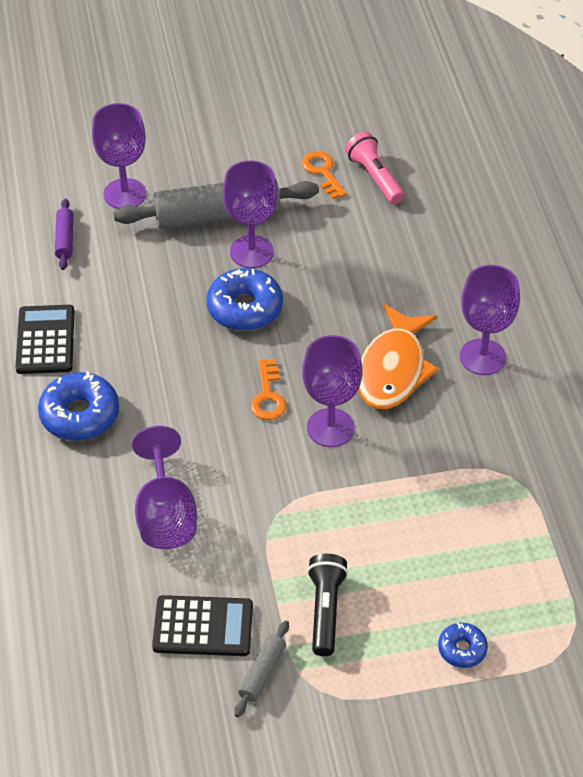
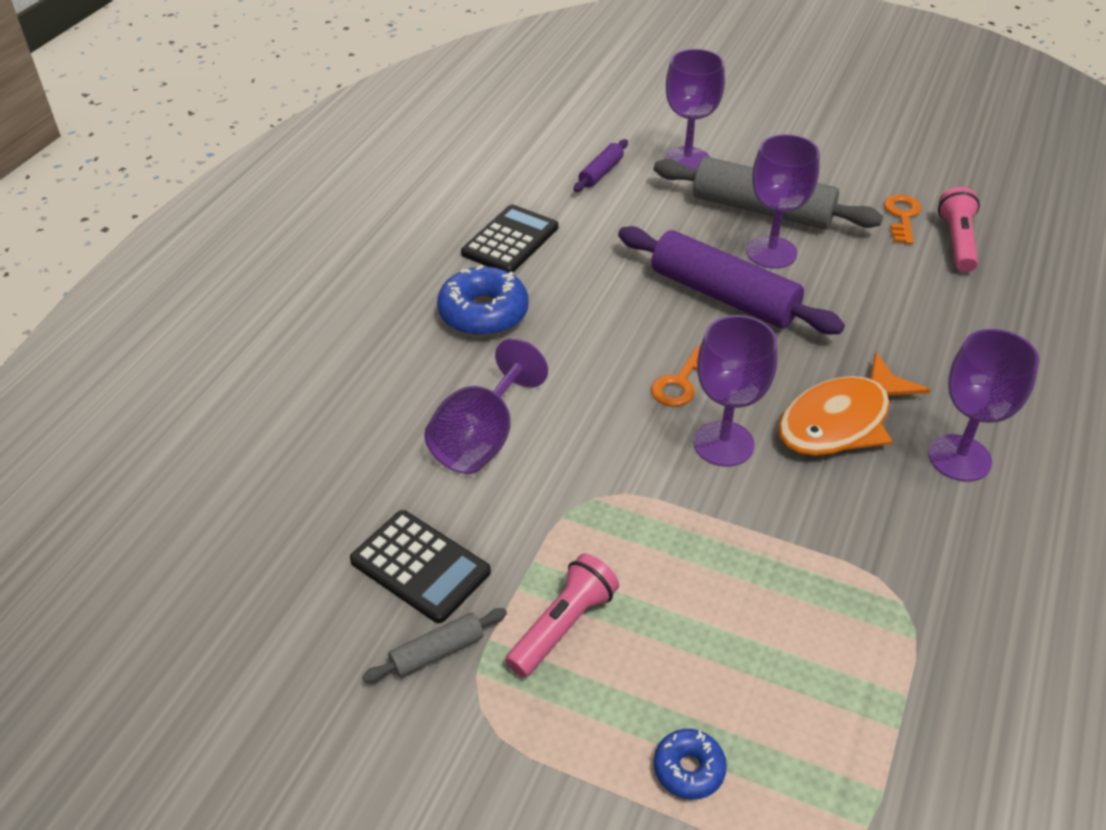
camera: 35 degrees right, 5 degrees down
(245, 308) = (723, 296): blue donut -> purple rolling pin
(325, 610) = (563, 626): black flashlight -> pink flashlight

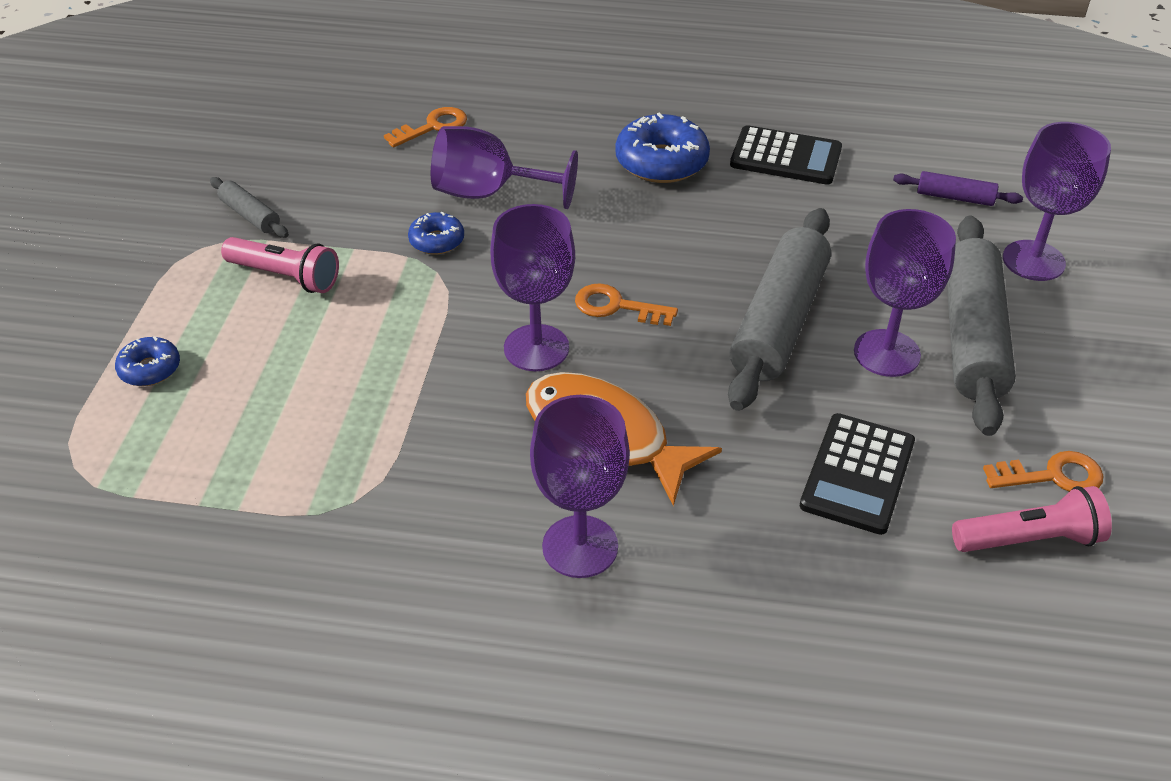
camera: 75 degrees right, 0 degrees up
(341, 465) = (432, 127): none -> orange key
(420, 566) = (334, 190): black calculator -> black calculator (857, 474)
(545, 490) = (437, 241): none -> blue donut
(723, 296) = (779, 322): purple rolling pin -> grey rolling pin

